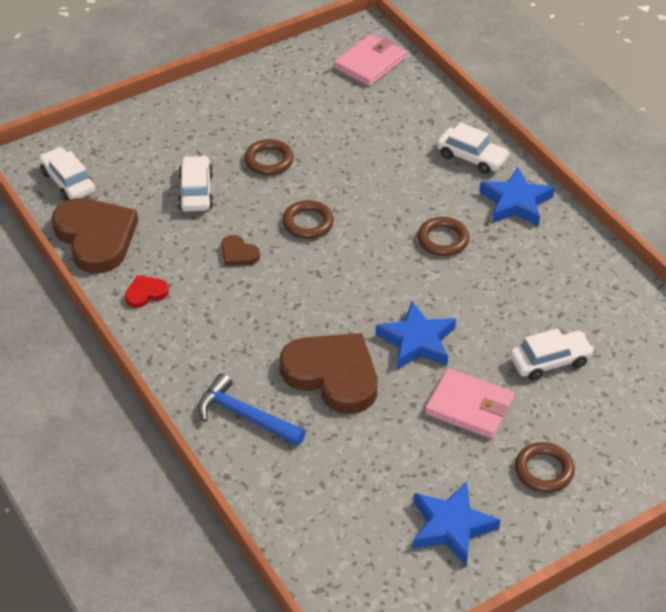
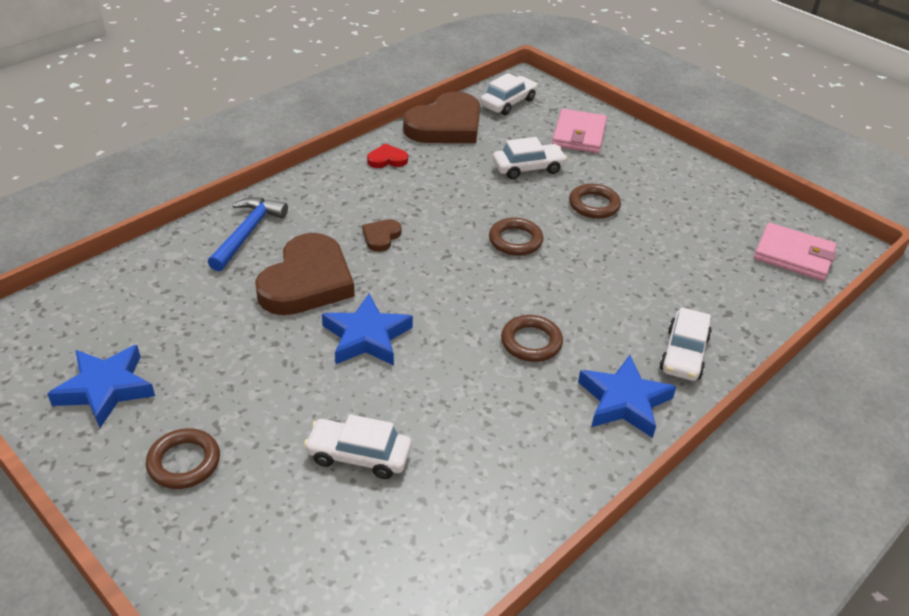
camera: 75 degrees right, 5 degrees down
(146, 293) = (387, 159): red heart -> red heart turned 60 degrees counterclockwise
(238, 254) = (455, 203): brown heart -> brown heart (381, 237)
(469, 407) = (276, 388): pink wallet -> pink wallet (579, 135)
(550, 361) = (359, 455): white car -> white car turned 135 degrees clockwise

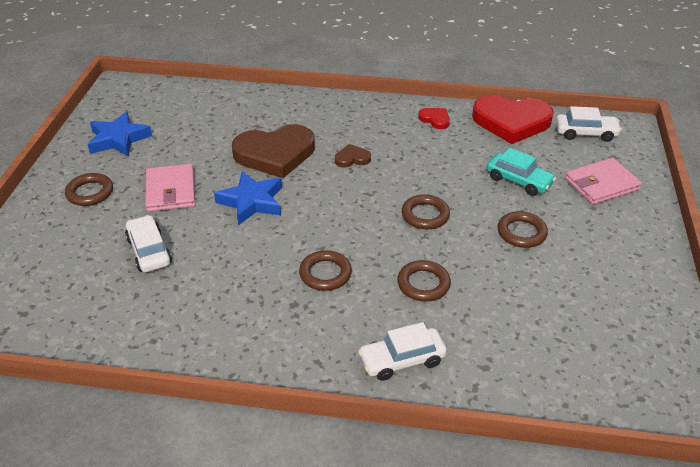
camera: 55 degrees right, 0 degrees up
(247, 233) = (291, 111): blue hammer -> none
(446, 125) = (511, 122): brown heart -> red heart
(528, 168) = (518, 181): white car -> turquoise car
(603, 291) = (423, 284): none -> brown ring
(624, 401) = (313, 348): blue star -> none
(793, 255) = (621, 380): pink wallet -> pink wallet (171, 191)

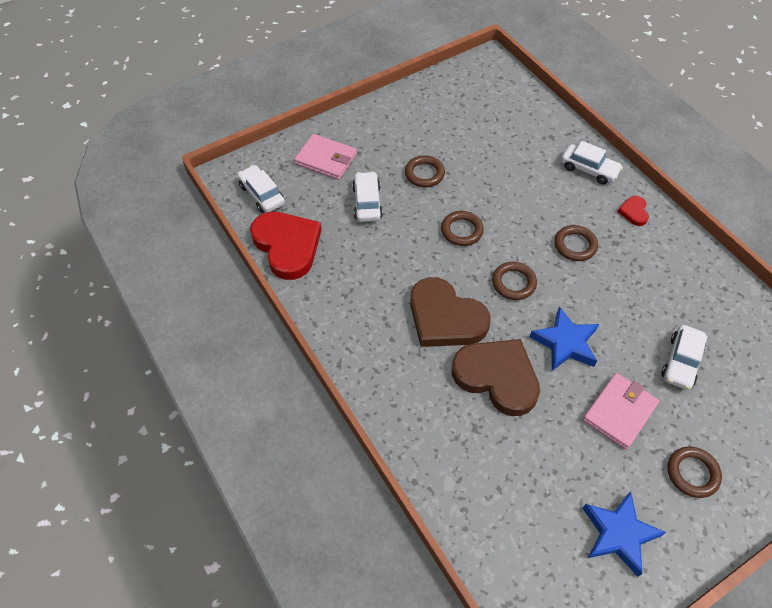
camera: 130 degrees left, 15 degrees up
(352, 158) = (445, 318): brown heart -> brown heart, size x2.27
(423, 284) = (525, 193): brown ring -> brown ring (513, 283)
(435, 119) = (332, 298): red heart -> red heart (634, 212)
(518, 181) = (367, 202): turquoise car -> white car

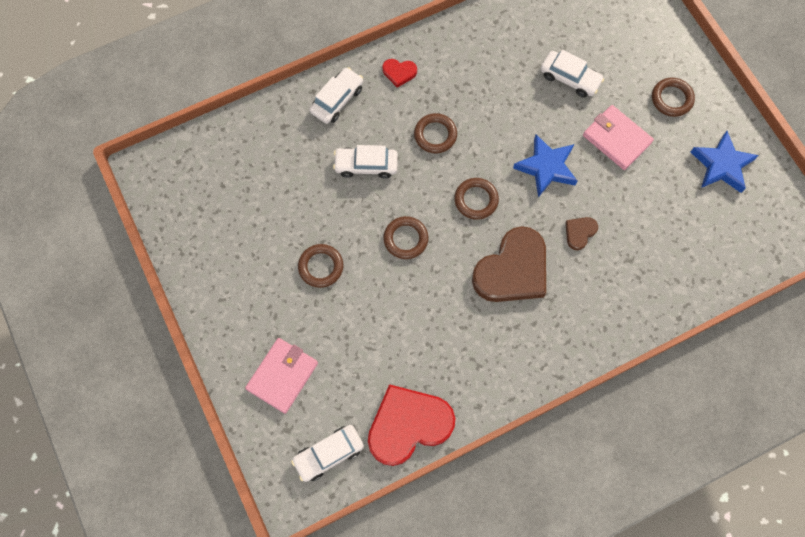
camera: 85 degrees left, 15 degrees up
(367, 202) = (355, 333): white car -> white car (366, 165)
(497, 377) = (579, 233): brown heart -> brown heart, size x0.44

